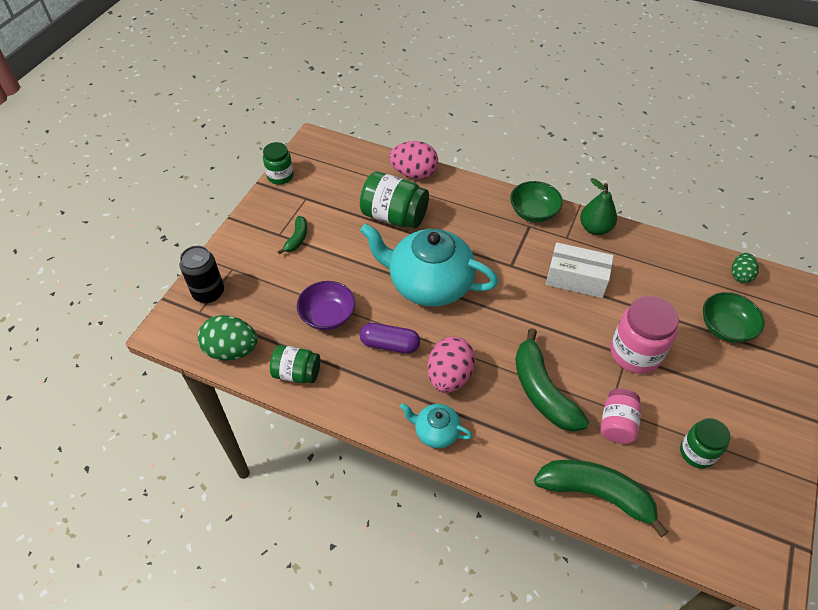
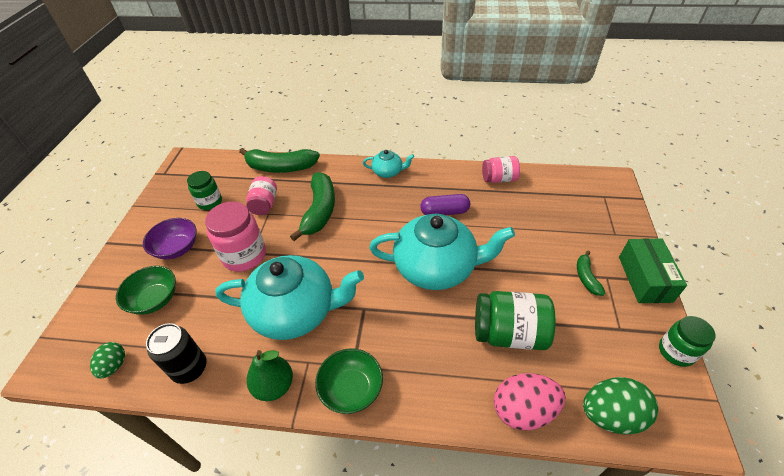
camera: 165 degrees right, 5 degrees down
(209, 293) = (612, 211): black can -> black can (190, 369)
(232, 350) = (555, 180): green egg -> green egg (610, 415)
(249, 225) = (644, 279): none -> green box
(297, 373) = (499, 179): green jar -> pink jar
(328, 316) = (505, 219): purple bowl -> purple bowl (177, 248)
(449, 376) = (390, 203): pink egg -> none
(542, 391) = (320, 211): green banana -> green banana turned 45 degrees clockwise
(576, 279) = (296, 311): white box -> turquoise teapot

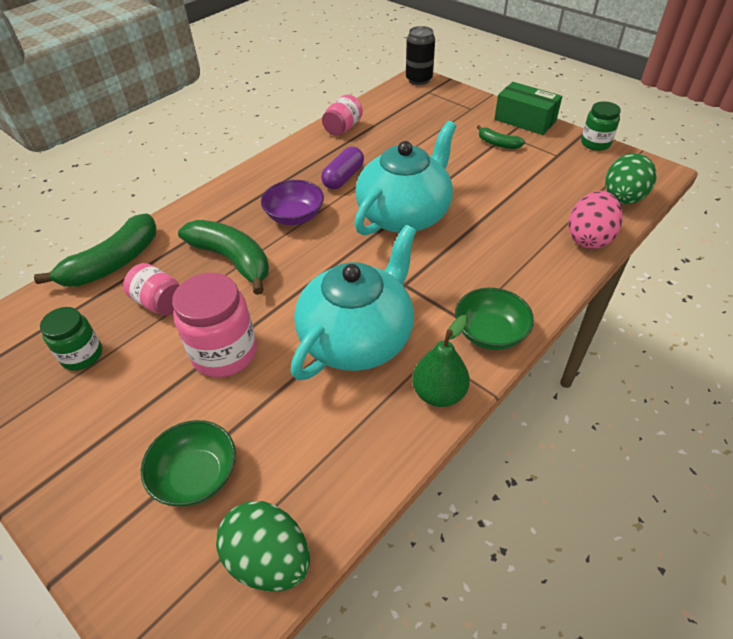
camera: 55 degrees left, 0 degrees up
(114, 366) = (269, 559): green egg -> green egg, size x1.67
(177, 248) = (127, 421): purple bowl -> purple bowl (295, 216)
(190, 369) = (350, 468): black can -> black can (419, 79)
(388, 172) = (241, 186): turquoise teapot -> none
(509, 333) = (514, 209): green jar -> none

